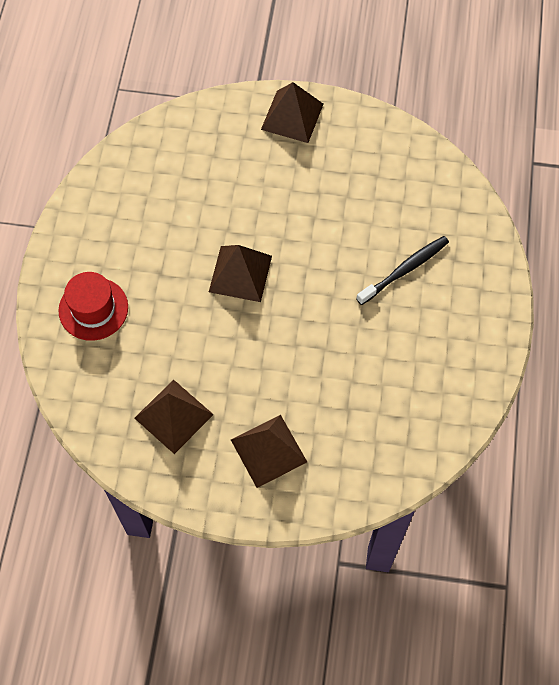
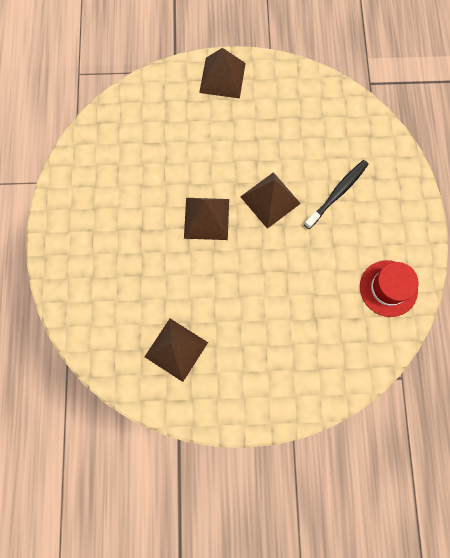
camera: 10 degrees left, 10 degrees up
(93, 309) = (92, 268): red hat -> red hat (388, 288)
(268, 451) = (258, 365): brown pyramid -> brown pyramid (270, 200)

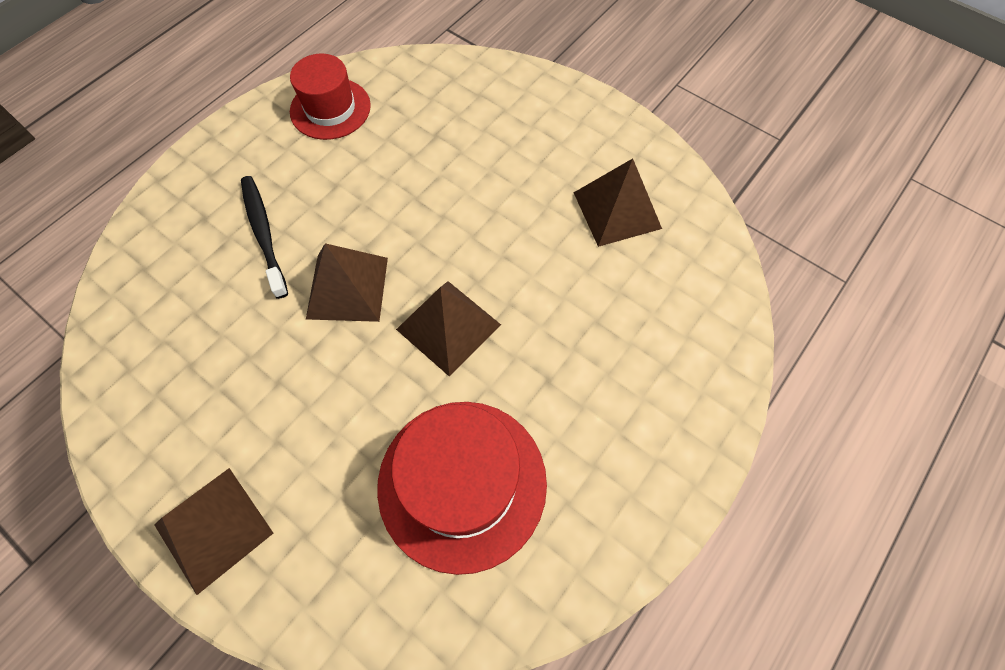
camera: 140 degrees left, 10 degrees down
(143, 161) = (462, 483): none -> red hat
(337, 193) = (264, 234): black toothbrush -> black toothbrush turned 75 degrees clockwise

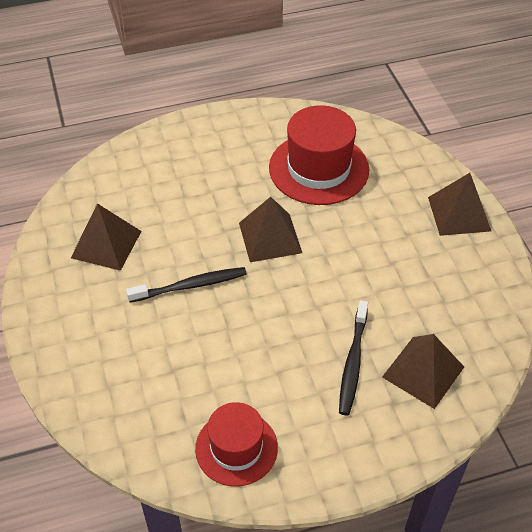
camera: 145 degrees left, 15 degrees down
(347, 287) = (316, 293): brown pyramid -> brown pyramid (423, 372)
(488, 217) = (190, 286): none -> black toothbrush

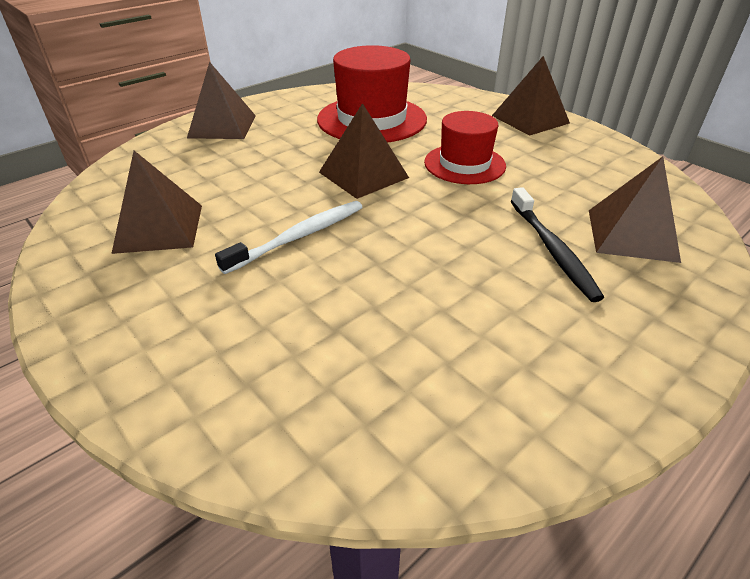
camera: 25 degrees left, 10 degrees down
(190, 286) = (299, 236): black toothbrush -> white toothbrush
(193, 139) = (222, 126): none -> brown pyramid
(236, 448) = (499, 392): red hat -> red hat (464, 164)

